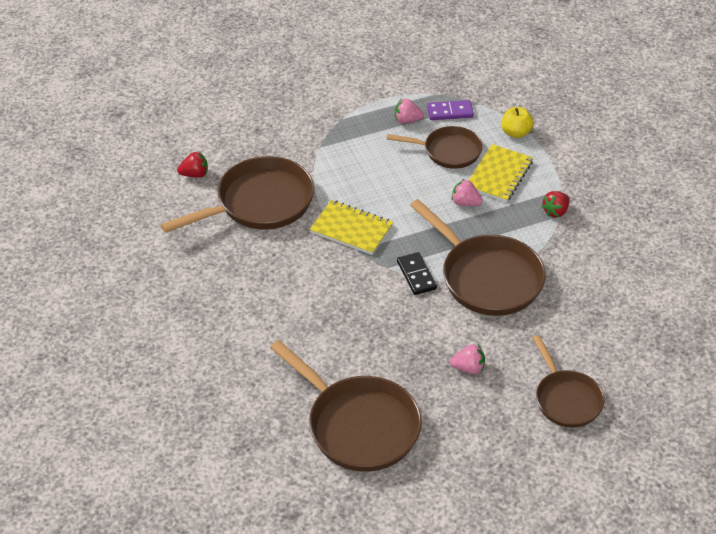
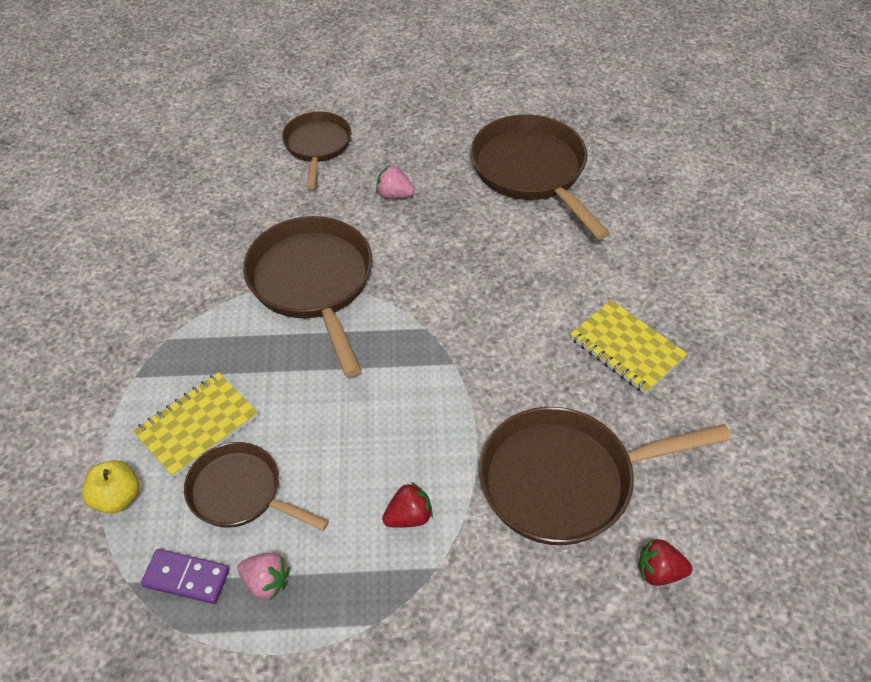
camera: 160 degrees left, 5 degrees up
(351, 229) = (447, 396): yellow notebook -> yellow notebook (626, 348)
(416, 275) = (394, 308): black domino -> none
(465, 203) = (273, 393): pink strawberry -> none
(555, 211) = (168, 346): red strawberry -> red strawberry (409, 517)

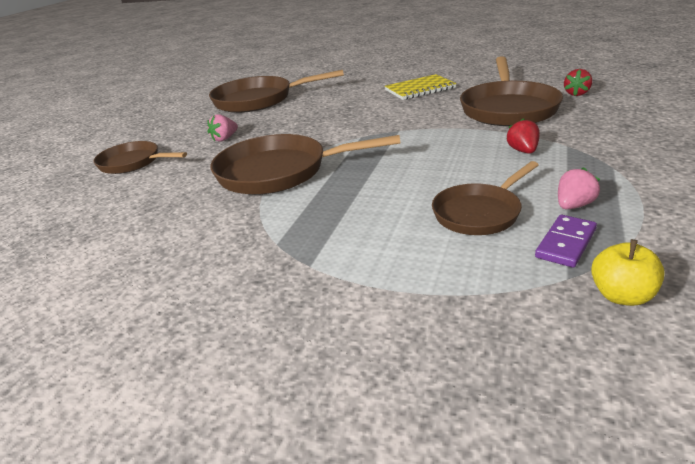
camera: 65 degrees left, 20 degrees down
(117, 498) = (461, 281): yellow apple -> yellow apple (621, 296)
(197, 425) = (395, 231): yellow notebook -> none

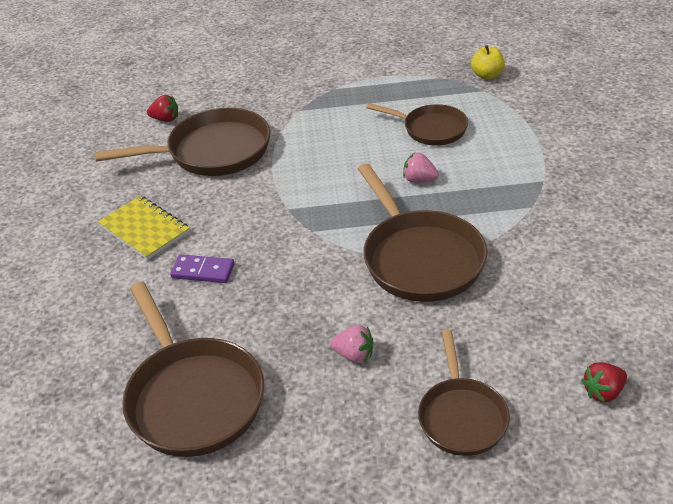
camera: 115 degrees left, 10 degrees up
(523, 151) = (317, 128): red strawberry -> red strawberry (603, 392)
(565, 243) = (448, 94): purple domino -> purple domino (203, 271)
(573, 205) = (400, 97): pink strawberry -> pink strawberry (419, 180)

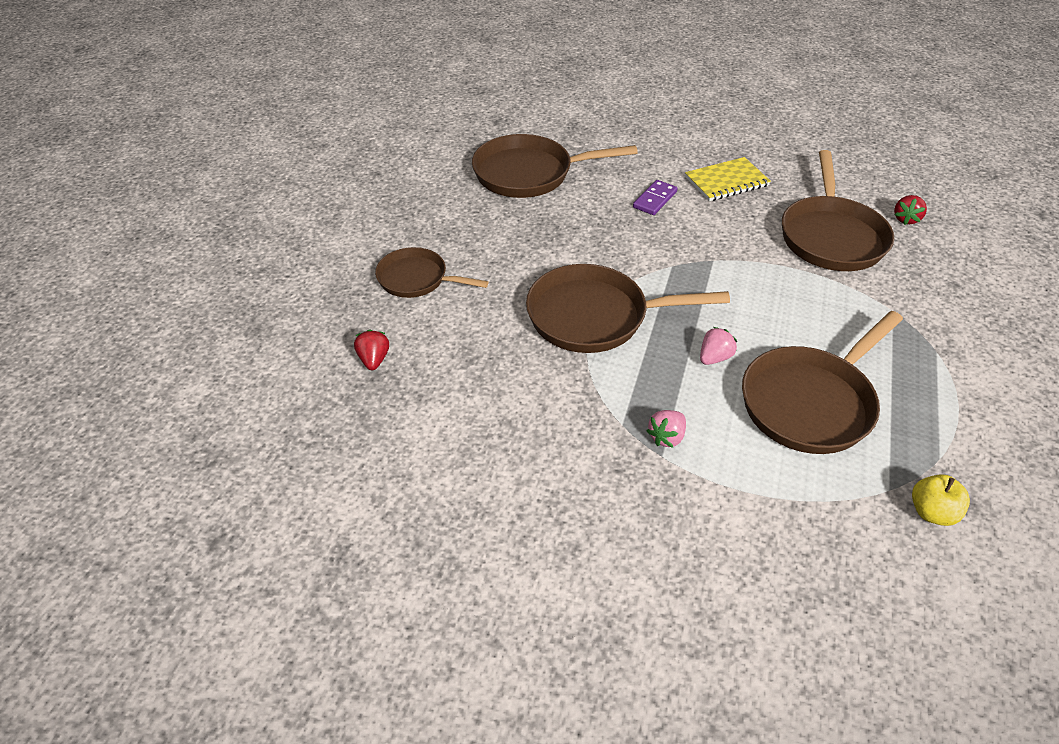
camera: 110 degrees right, 5 degrees up
(354, 355) = (512, 248): pink strawberry -> pink strawberry (666, 437)
(431, 129) = (810, 402): brown pan -> brown pan, size x1.62

